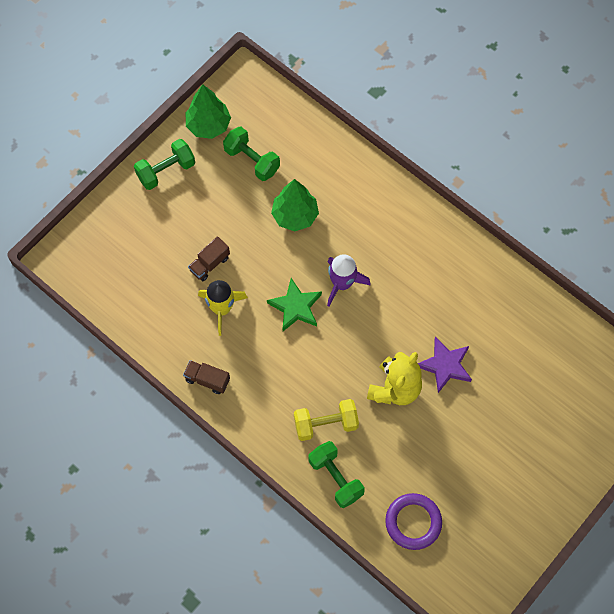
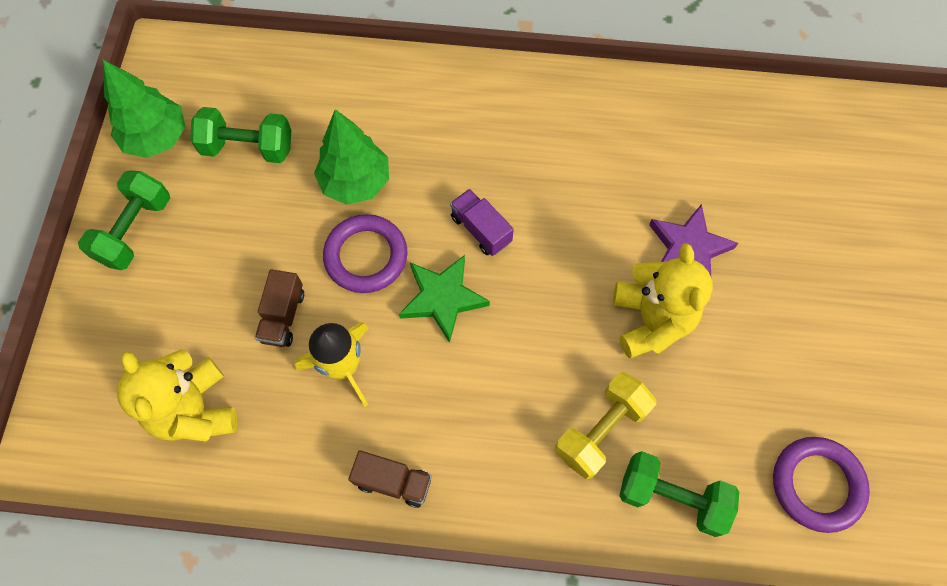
camera: 35 degrees left, 0 degrees up
(137, 283) = (195, 410): none -> yellow teddy bear
(207, 380) = (393, 482): brown truck -> brown truck turned 150 degrees counterclockwise
(272, 259) = (366, 256): none -> purple ring
(342, 283) = (481, 229): purple rocket -> purple truck

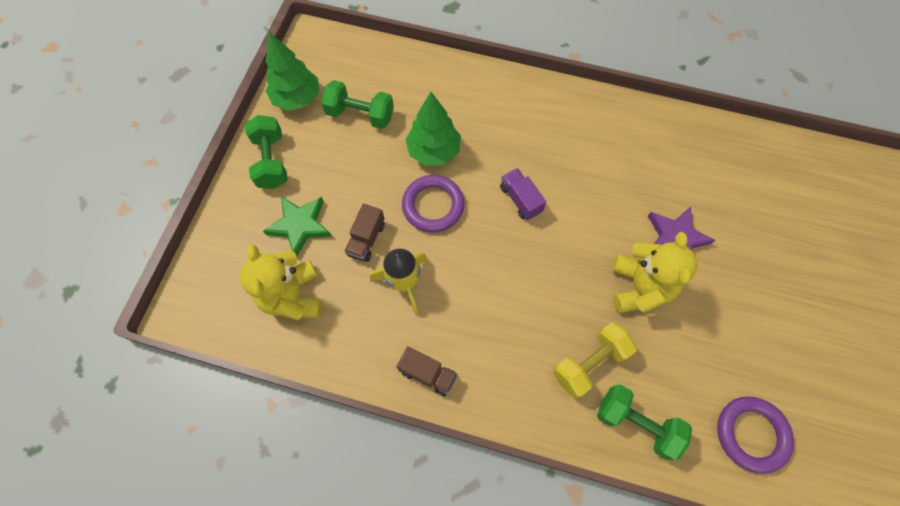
camera: 10 degrees right, 0 degrees up
(135, 230) = (271, 161): green dumbbell -> green dumbbell turned 45 degrees counterclockwise
(443, 298) = (485, 245): green star -> green star (300, 226)

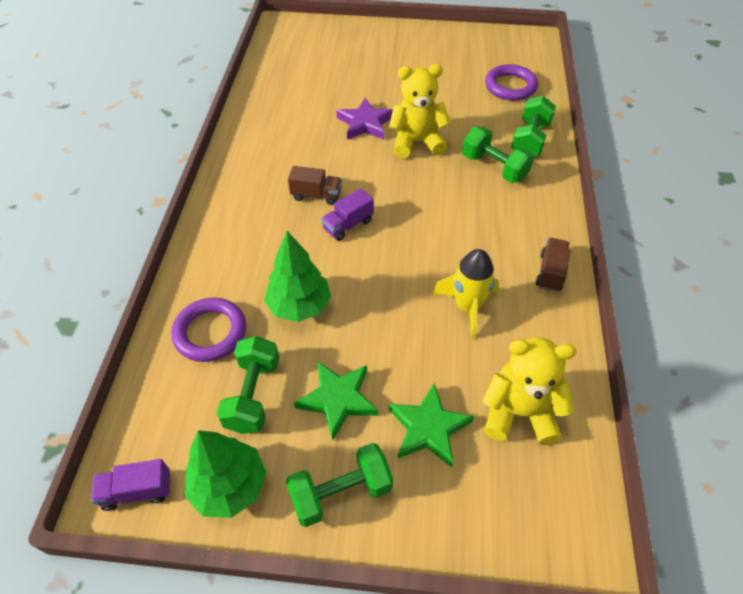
camera: 100 degrees left, 15 degrees down
(293, 296) = (519, 412): yellow teddy bear -> yellow teddy bear turned 150 degrees counterclockwise
(310, 50) = (137, 491): none -> purple truck
(341, 168) = (338, 399): none -> green star
(366, 239) = (427, 352): brown truck -> brown truck (316, 195)
(433, 206) = (370, 296): purple ring -> purple ring (210, 332)
(589, 363) = (494, 167): yellow dumbbell -> green dumbbell

